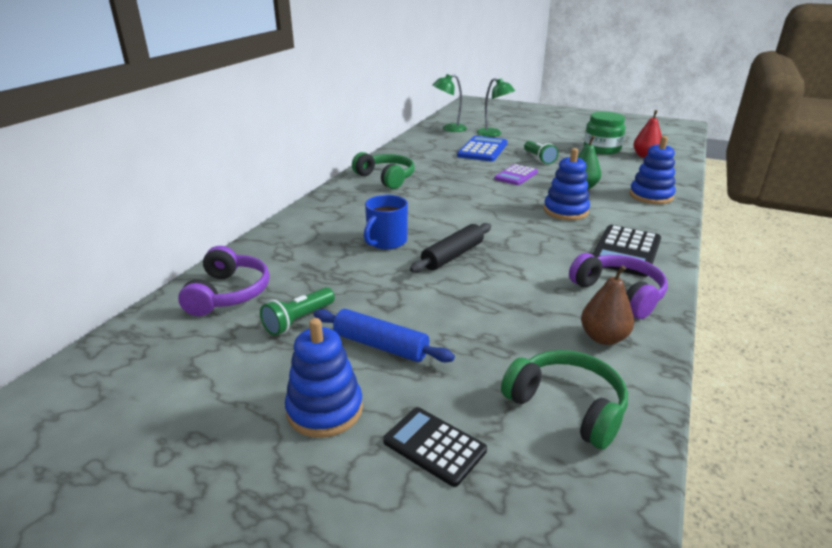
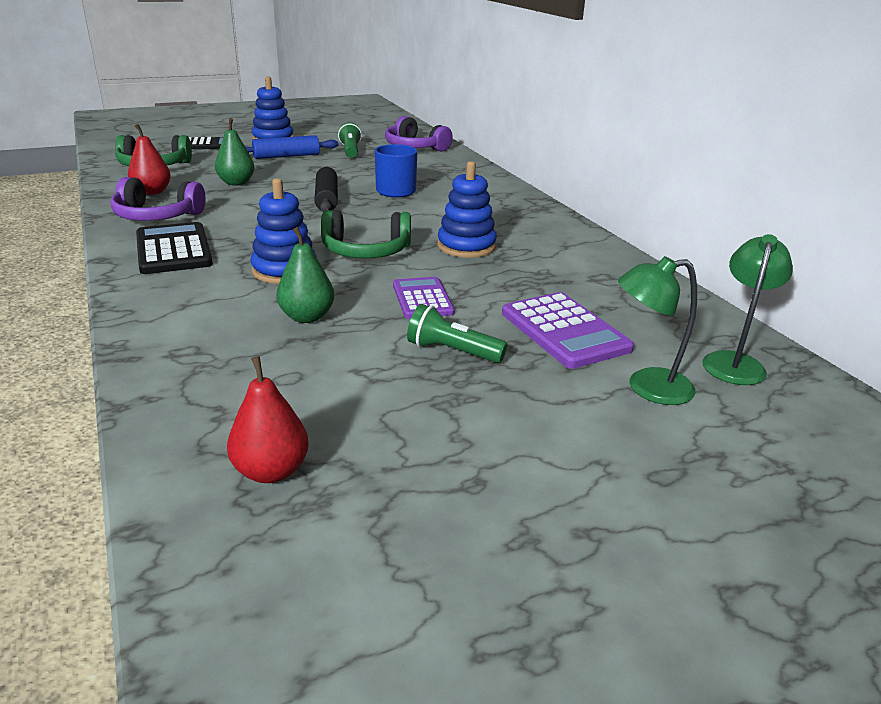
camera: 130 degrees right, 0 degrees up
(386, 178) = (542, 235): green headphones -> green headphones (366, 251)
(482, 150) = (564, 331): blue calculator -> purple calculator
(501, 314) = (236, 183): none -> green pear
(602, 149) = (388, 448): green jar -> none
(603, 338) = (152, 192): brown pear -> red pear
(651, 196) = (188, 341): blue stacking toy -> blue stacking toy (466, 246)

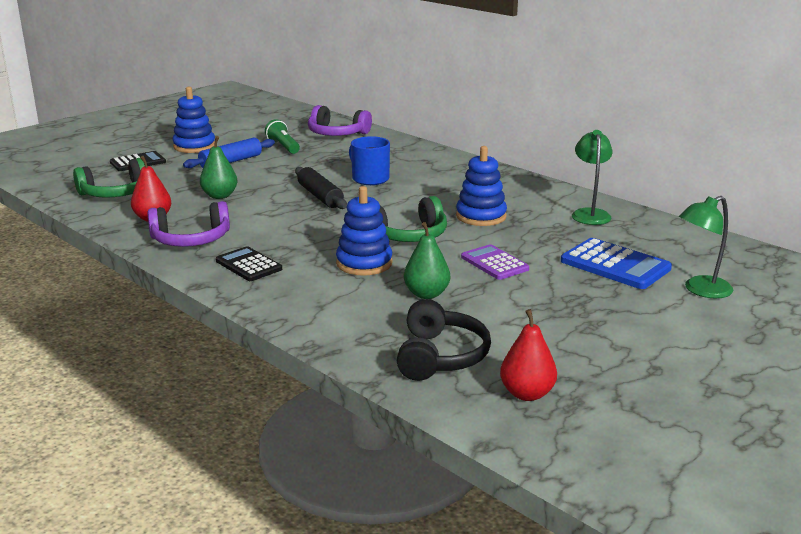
camera: 20 degrees left, 5 degrees down
(173, 249) = (248, 265): black calculator -> black calculator, size x0.67
(231, 393) = (440, 356): none -> black headphones
(452, 351) = (556, 295): green flashlight -> none
(564, 331) = (615, 265): purple calculator -> blue calculator
(734, 362) = (737, 262): green lamp -> green lamp (590, 214)

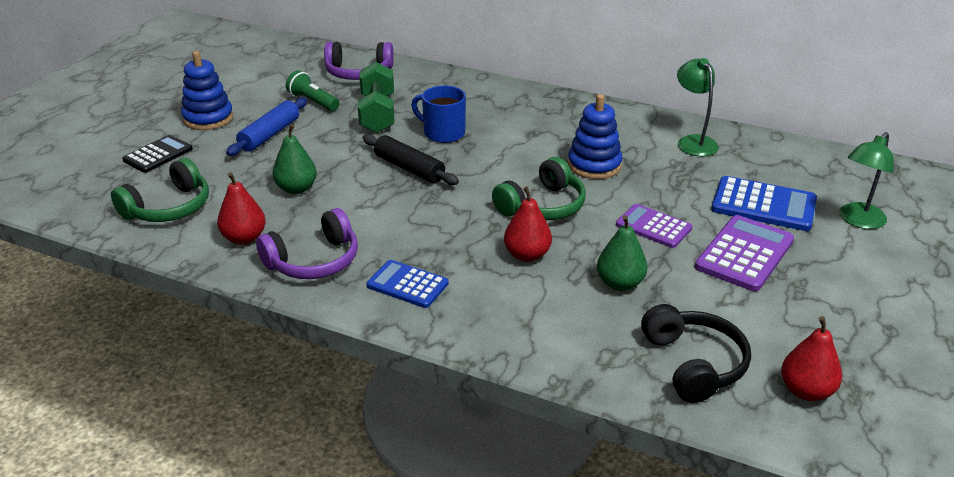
camera: 20 degrees left, 10 degrees up
(248, 265) = (407, 284): black calculator -> blue calculator
(327, 160) = (377, 114): none -> green dumbbell
(364, 263) = (527, 255): blue stacking toy -> red pear
(562, 294) = (744, 254): none -> purple calculator

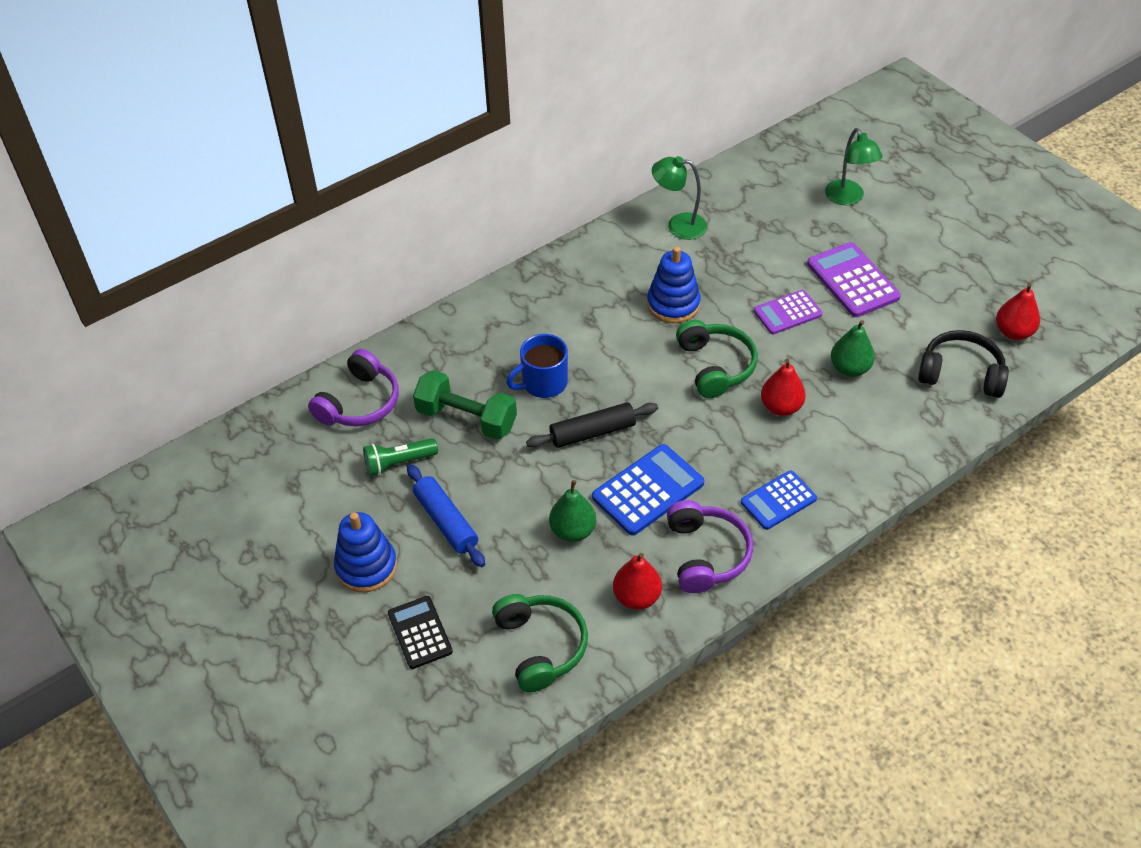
camera: 60 degrees left, 15 degrees up
(763, 205) = (797, 235): blue calculator -> blue calculator (648, 490)

